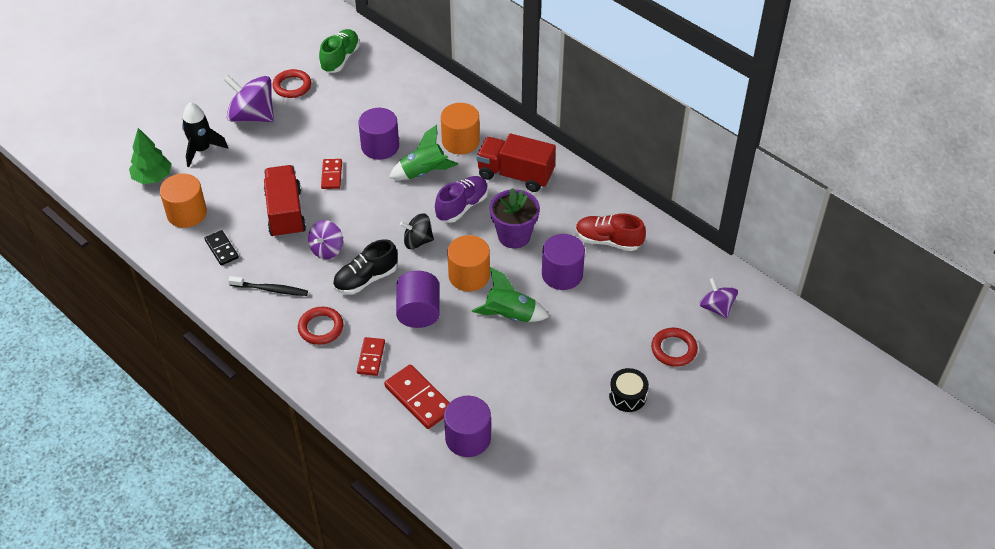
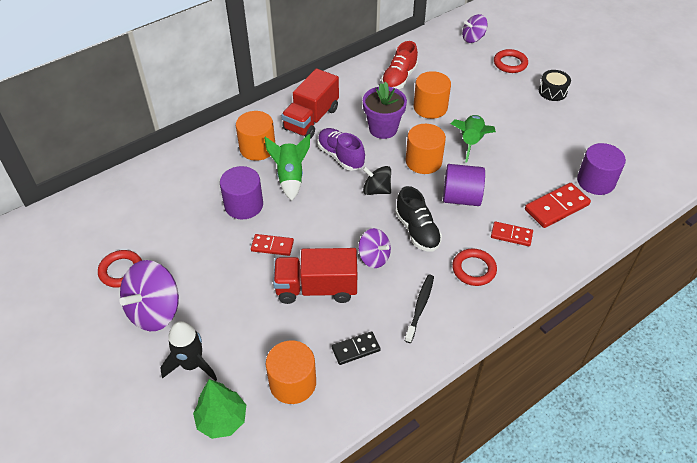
camera: 80 degrees left, 0 degrees up
(340, 59) = (97, 225): green shoe -> none
(417, 241) = (376, 190): black spinning top -> black spinning top turned 105 degrees clockwise
(562, 274) = (430, 107): purple cylinder -> orange cylinder

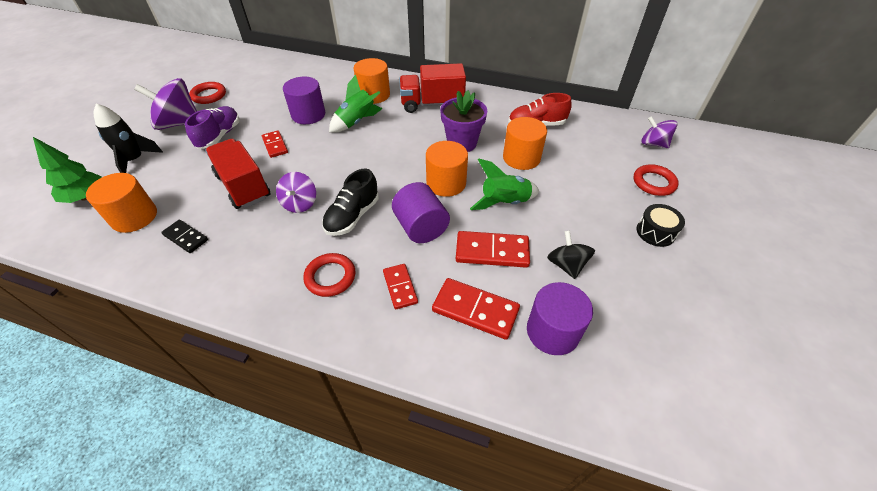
camera: 55 degrees right, 0 degrees up
(340, 156) = (404, 135): purple shoe -> purple shoe (219, 136)
(376, 190) = (383, 171): black spinning top -> black spinning top (566, 265)
(420, 307) = (256, 258): black toothbrush -> none
(513, 173) = (492, 251): none -> red domino

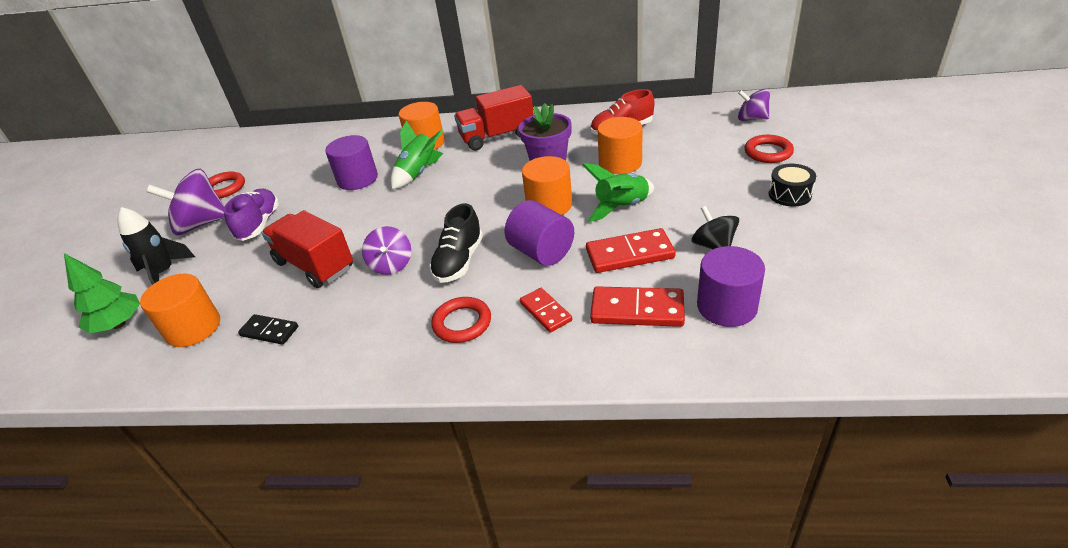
camera: 10 degrees left, 10 degrees down
(275, 145) = (332, 217): red domino -> none

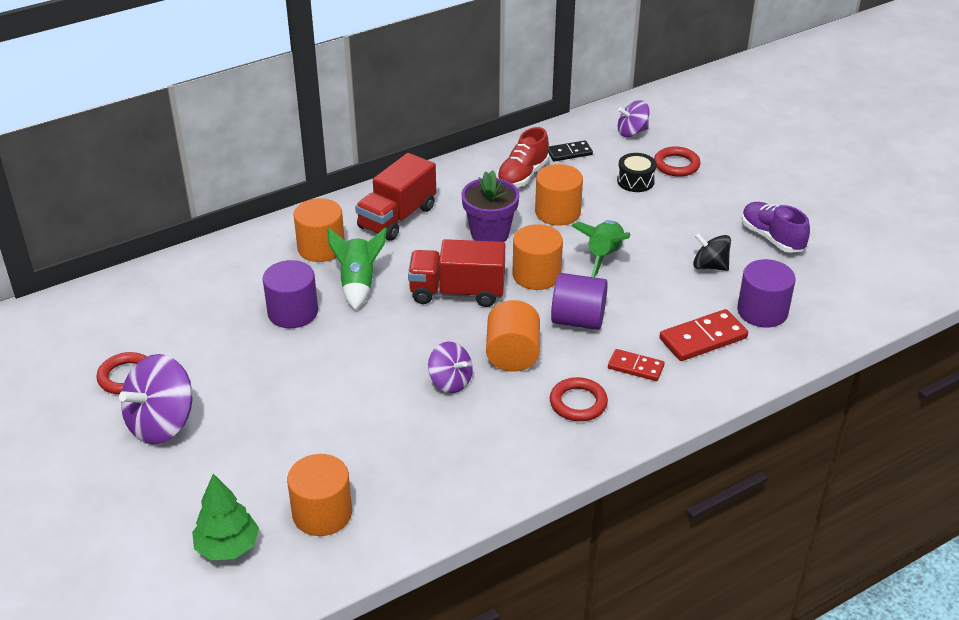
camera: 40 degrees left, 0 degrees up
(164, 273) = (200, 485): black rocket -> none
(259, 224) = (241, 398): purple shoe -> purple shoe (771, 238)
(269, 331) = (408, 482): black domino -> black domino (569, 153)
(315, 265) = (370, 411): red truck -> red truck (457, 292)
(459, 261) = (512, 355): black shoe -> orange cylinder
(629, 254) = (653, 296): red domino -> none
(789, 194) = (727, 202): black drum -> black drum (635, 181)

